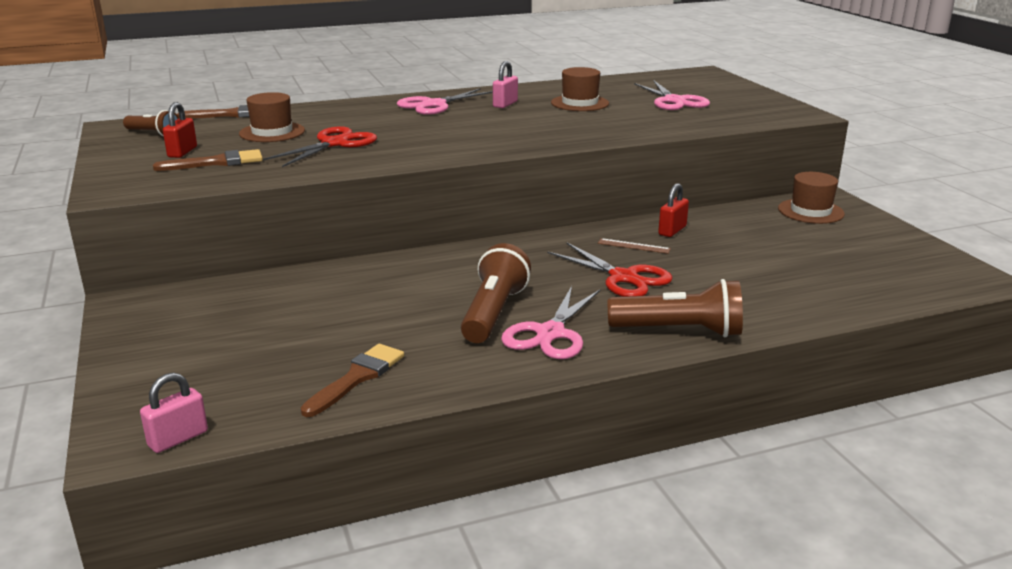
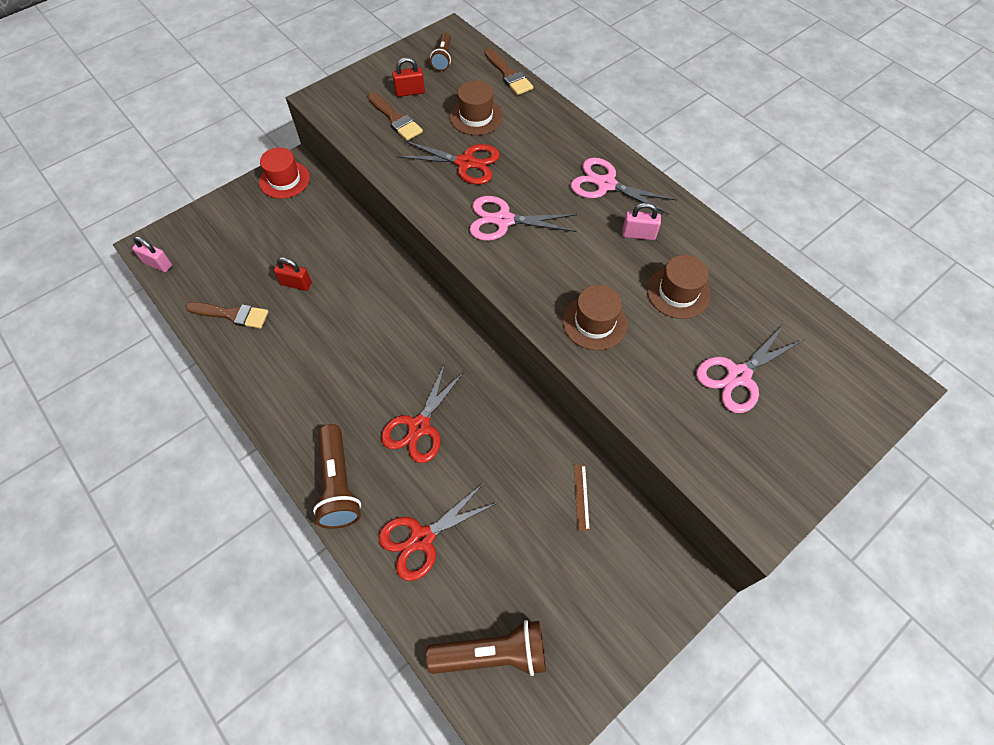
camera: 70 degrees right, 35 degrees up
(142, 312) = (284, 180): none -> red hat
(493, 313) = (334, 357): brown flashlight -> brown flashlight (492, 653)
(550, 333) = (312, 401): pink scissors -> pink scissors (503, 220)
(634, 246) = (485, 421): brown ruler -> brown ruler (581, 497)
(672, 230) = (532, 444): red padlock -> red padlock (296, 284)
(763, 294) = (422, 538): none -> red scissors
(810, 211) = (640, 567): brown hat -> brown hat (594, 322)

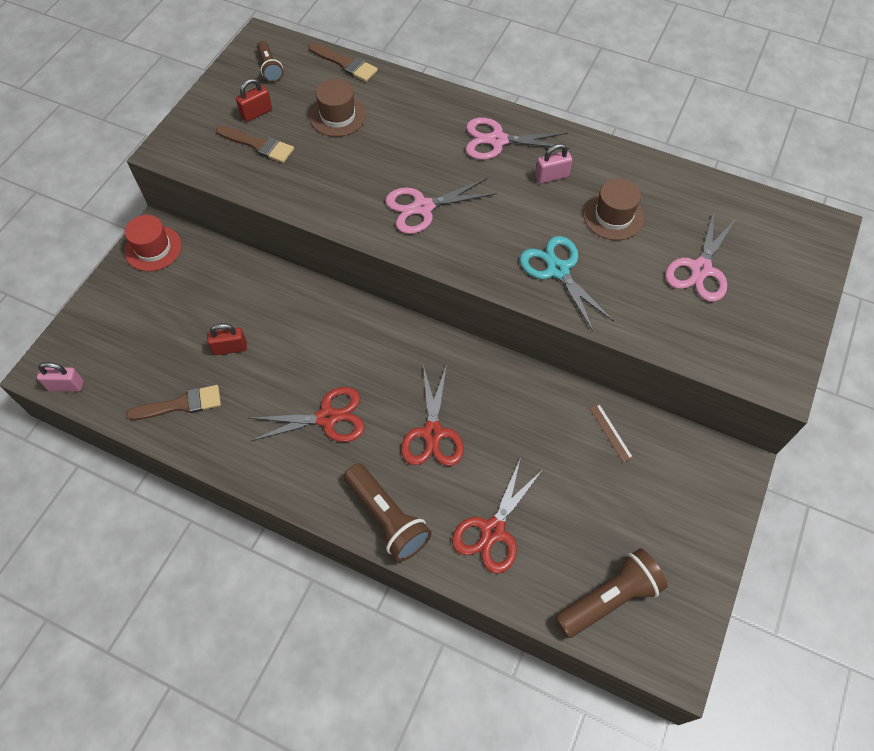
camera: 25 degrees left, 0 degrees up
(465, 163) = (354, 165): red scissors -> red scissors (327, 417)
(594, 322) = (557, 270): brown hat -> turquoise scissors

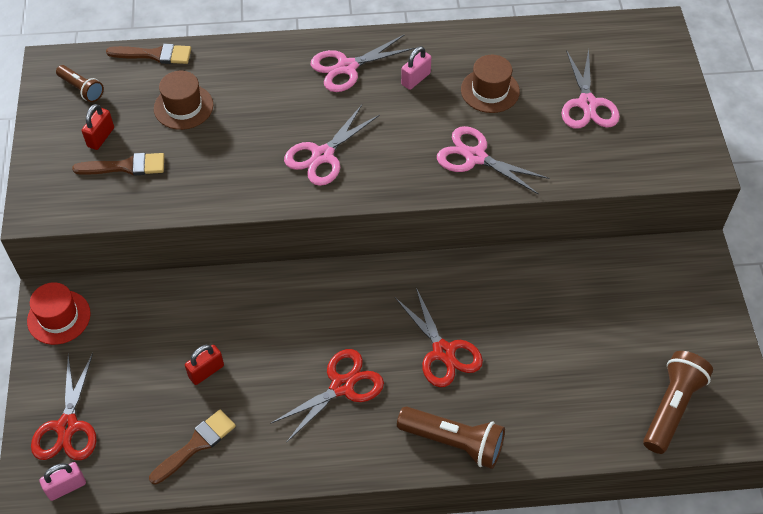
camera: 30 degrees left, 5 degrees down
(493, 531) = (547, 405): red scissors -> red scissors (67, 427)
(557, 270) = (475, 157): turquoise scissors -> pink scissors
(611, 432) = (588, 276): brown ruler -> none

